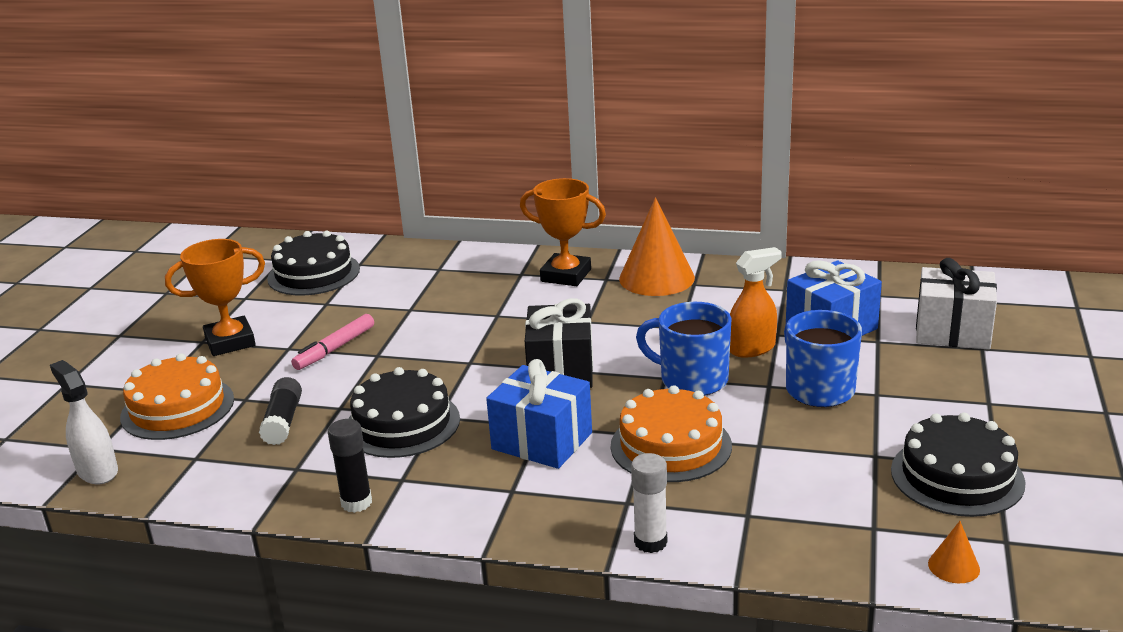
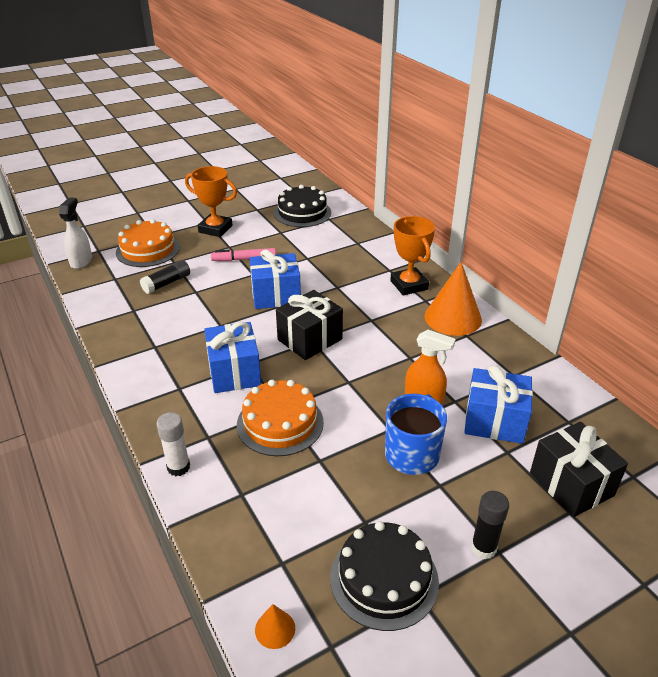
camera: 45 degrees right, 10 degrees up
(356, 503) = (122, 344): black glue stick -> black glue stick (483, 548)
(402, 424) = (201, 318): black cake -> none
(445, 357) = (276, 295): none -> blue gift
(692, 380) = (358, 393): blue mug -> none
(952, 331) = (571, 484): white gift -> black gift

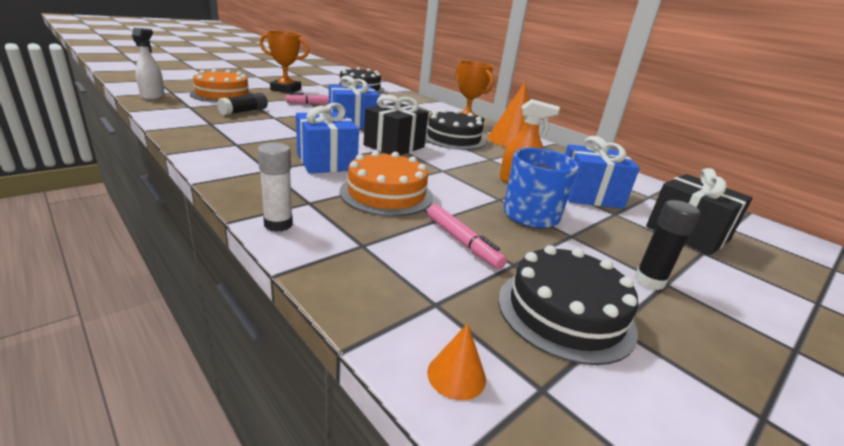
camera: 15 degrees left, 10 degrees down
(329, 492) = (462, 242): none -> pink marker
(382, 318) = (453, 138): none -> black cake

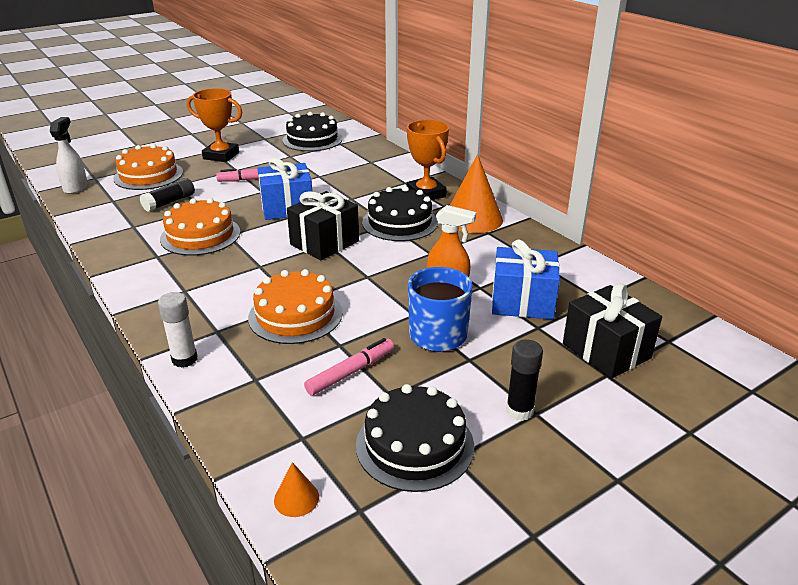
camera: 10 degrees right, 5 degrees up
(277, 133) = (200, 235): none -> orange cake
(326, 162) = (244, 274): blue gift -> none
(462, 242) = (351, 372): pink marker -> pink marker turned 105 degrees counterclockwise

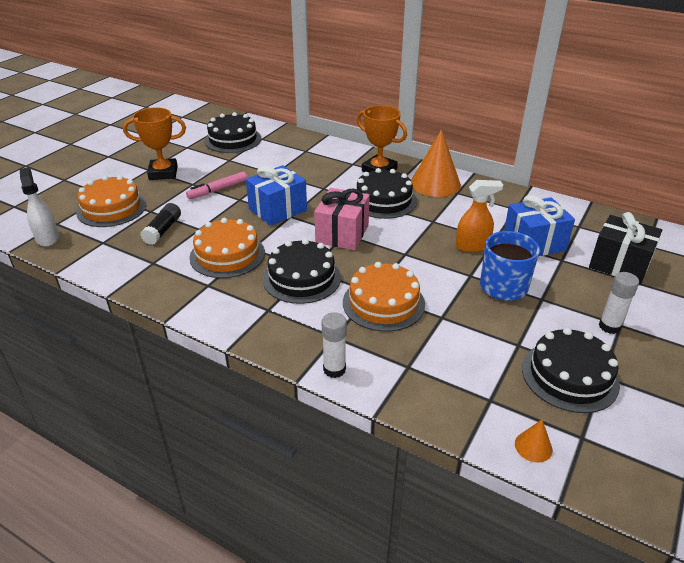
camera: 25 degrees left, 5 degrees up
(243, 272) = (301, 278): none -> black cake
(324, 243) = (342, 234): black gift -> pink gift
(351, 372) = (472, 336): pink marker -> none
(519, 411) = (609, 326): black glue stick -> white glue stick

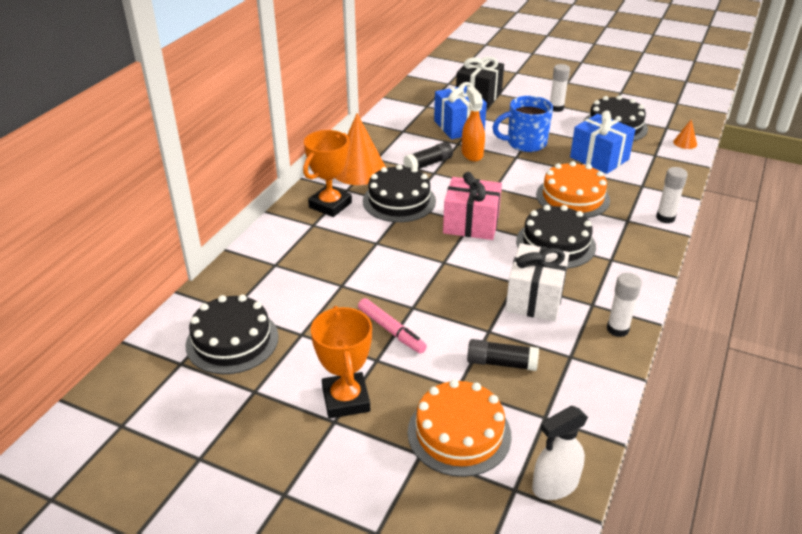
camera: 95 degrees left, 0 degrees up
(170, 293) = (617, 329): none -> white glue stick
(227, 255) = (535, 298): orange cake -> white gift
(278, 210) = (432, 272): blue gift -> blue gift (599, 158)
(449, 219) = (428, 164): none -> black glue stick

